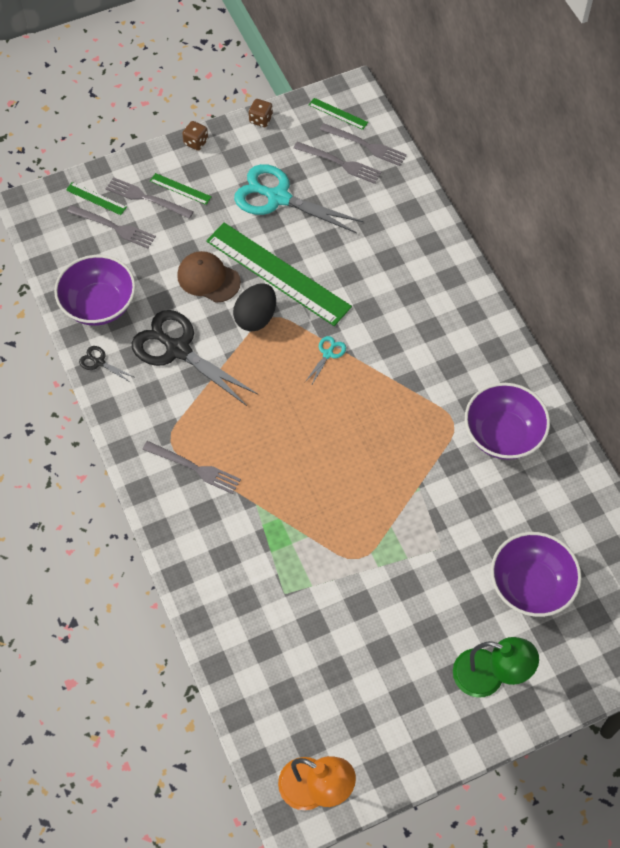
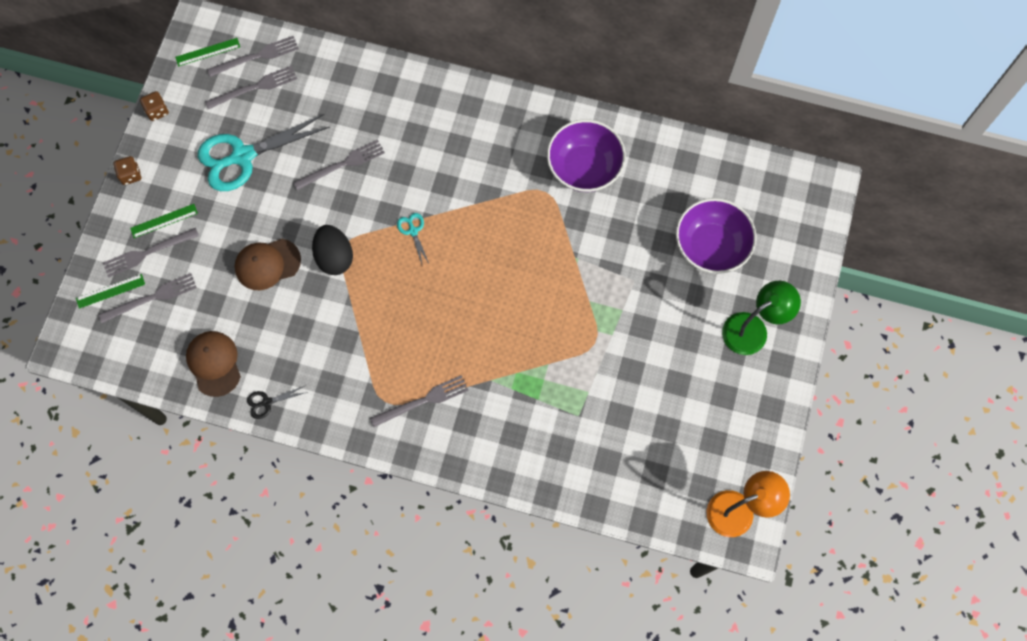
camera: 50 degrees left, 10 degrees up
(99, 305) = (214, 363): purple bowl -> brown cap
(178, 350) = (310, 335): black scissors -> none
(277, 274) = (311, 211): green ruler -> none
(335, 265) = (342, 165): none -> grey fork

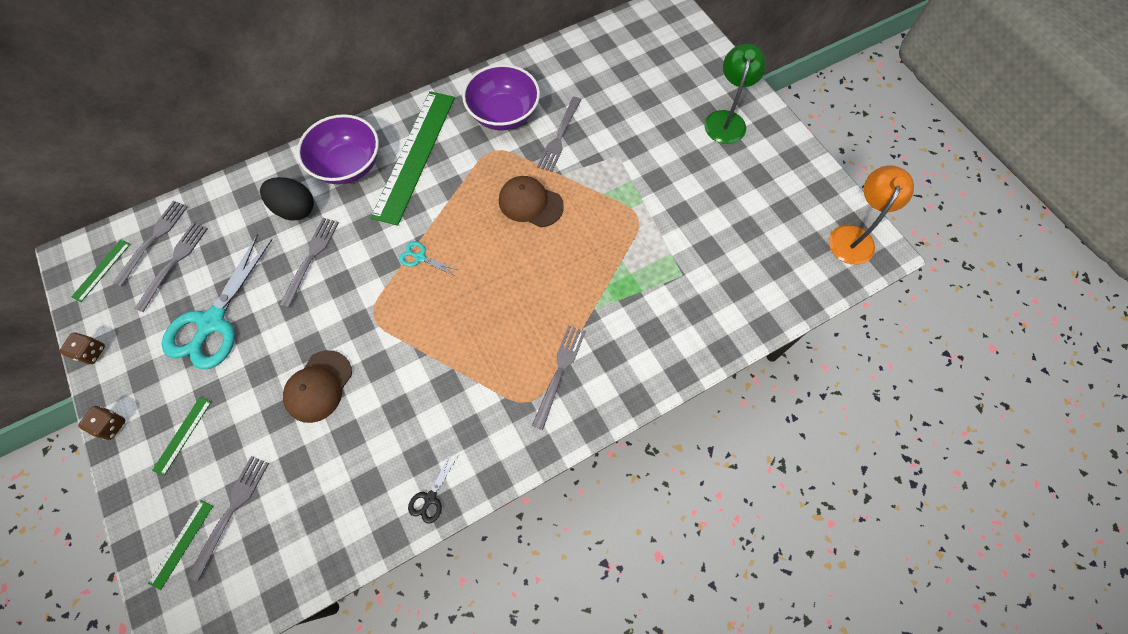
camera: 45 degrees left, 5 degrees down
(148, 252) = (191, 476): grey fork -> grey fork (559, 136)
(214, 363) = (348, 512): brown cap -> brown cap (530, 203)
(334, 257) = (373, 330): black egg -> black egg (295, 209)
(485, 144) = (414, 155): none -> green ruler
(711, 246) = (642, 94): purple bowl -> purple bowl (348, 165)

